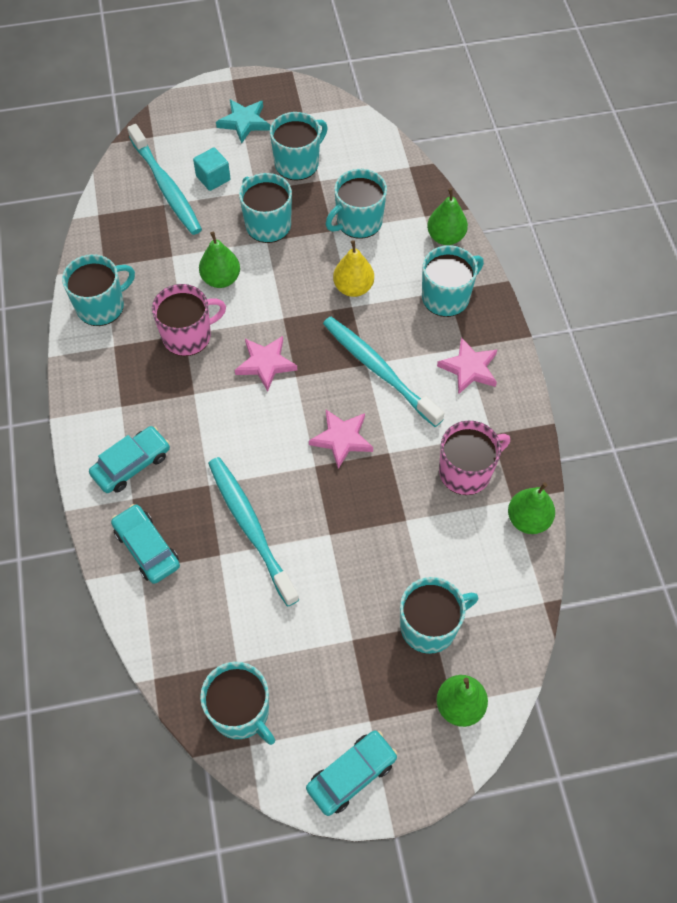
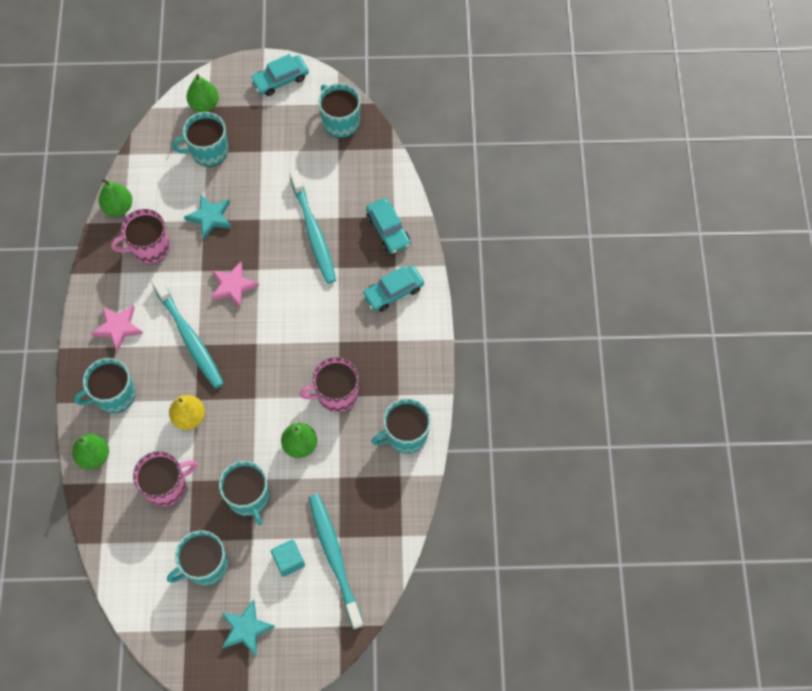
camera: 170 degrees left, 5 degrees up
(265, 364) = (278, 358): pink star -> none
(358, 222) = (166, 486): turquoise mug -> pink mug
(398, 526) = (210, 217): none -> turquoise star

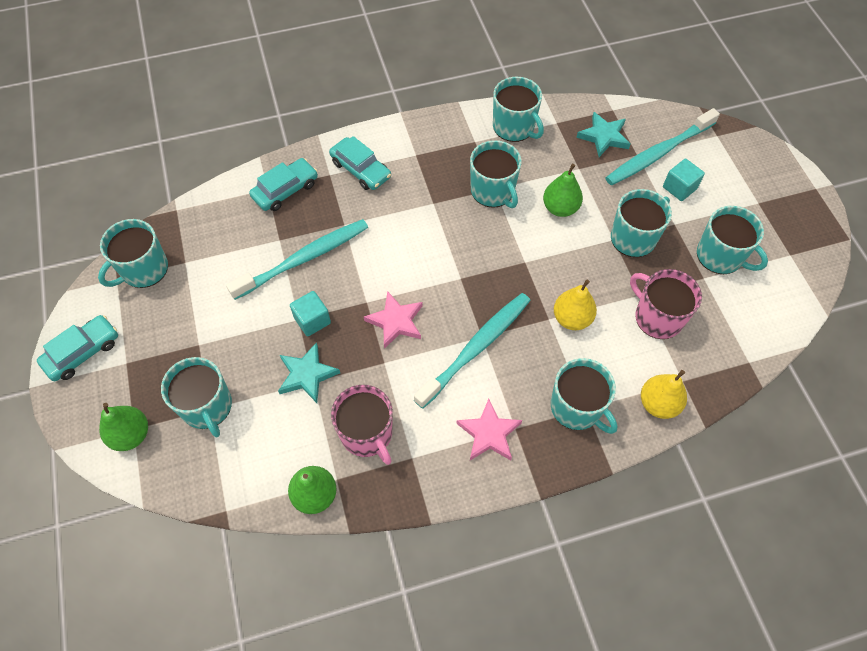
camera: 105 degrees left, 5 degrees down
(94, 456) = (658, 404): green pear -> yellow pear
(246, 629) = (760, 205): turquoise star -> turquoise star (604, 137)
(255, 228) = (312, 320): none -> turquoise cube
(280, 79) = (82, 352): turquoise car -> turquoise car turned 90 degrees counterclockwise
(336, 394) = (493, 191): pink mug -> turquoise mug

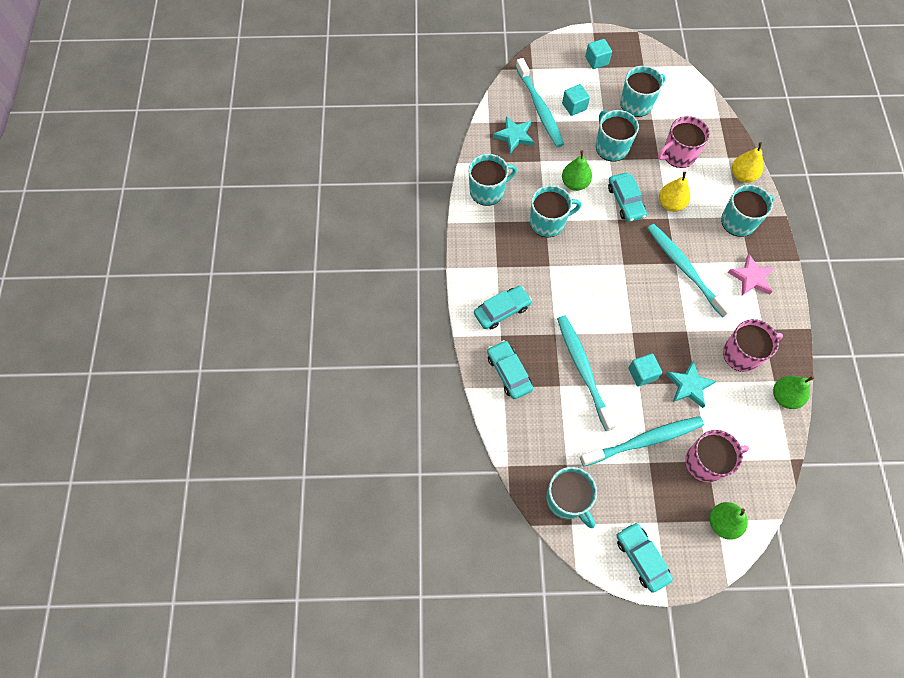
camera: 75 degrees left, 5 degrees up
(207, 407) = (706, 462): turquoise mug -> pink mug
(225, 335) = (644, 440): none -> turquoise toothbrush
(396, 321) = (653, 315): pink star -> none
(555, 266) = (625, 201): none -> turquoise car
(768, 200) = (596, 61): none -> turquoise cube

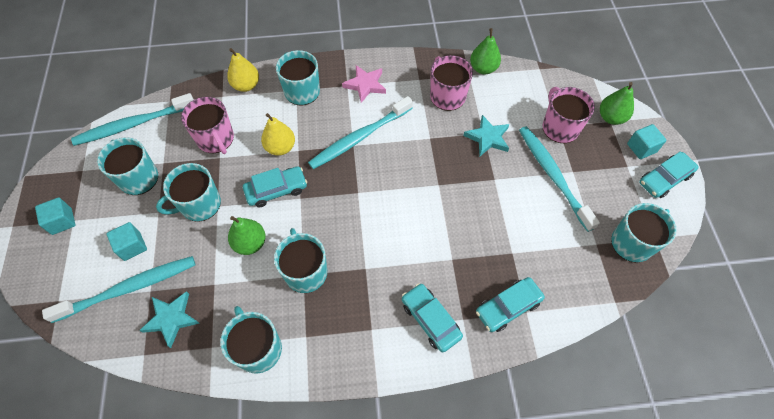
camera: 95 degrees left, 5 degrees down
(583, 369) = (489, 230): turquoise toothbrush -> turquoise toothbrush (133, 125)
(642, 374) = (483, 176): turquoise cube -> turquoise cube (641, 148)

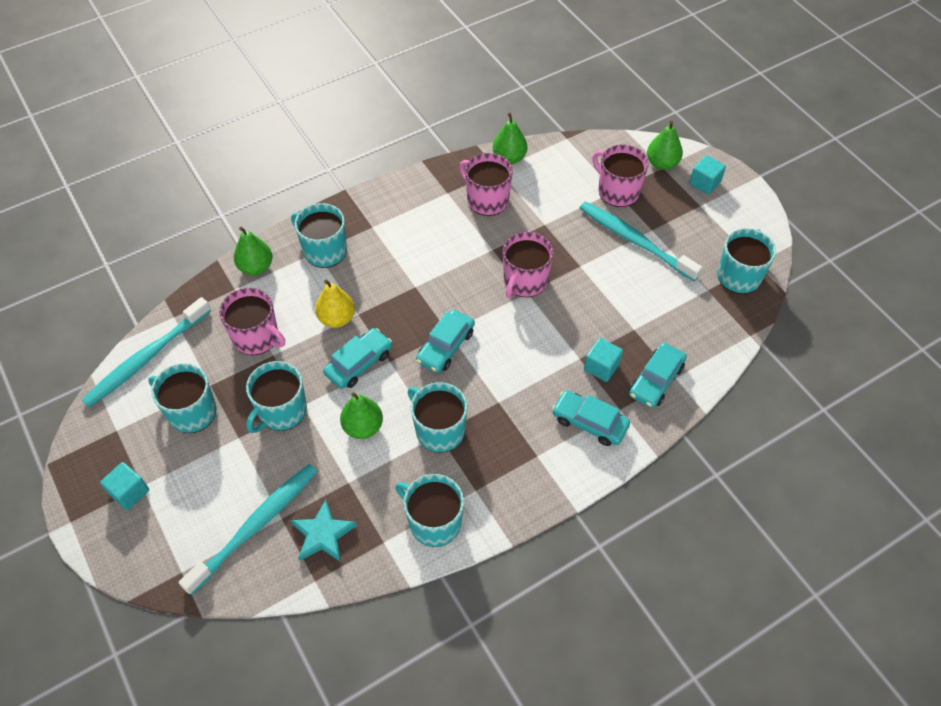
camera: 25 degrees left, 5 degrees down
(132, 246) = (231, 483): turquoise cube -> turquoise cube (601, 367)
(246, 85) = (256, 267): yellow pear -> green pear
(359, 138) = (417, 277): turquoise toothbrush -> none
(365, 85) = (392, 219): pink star -> none
(441, 174) = (525, 281): none -> pink mug
(488, 138) = (551, 227): turquoise star -> none
(664, 179) = (739, 205): turquoise car -> turquoise car (445, 346)

